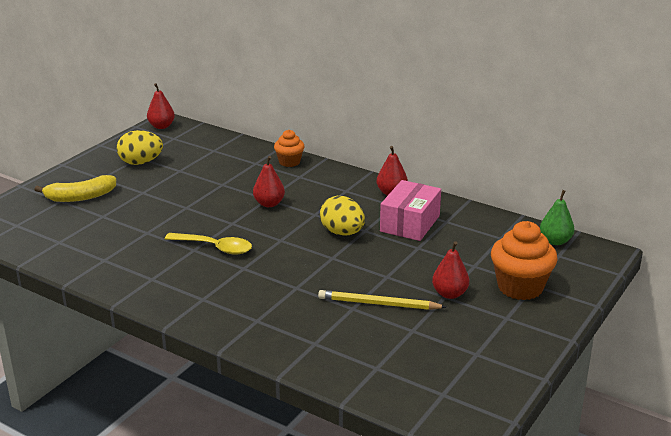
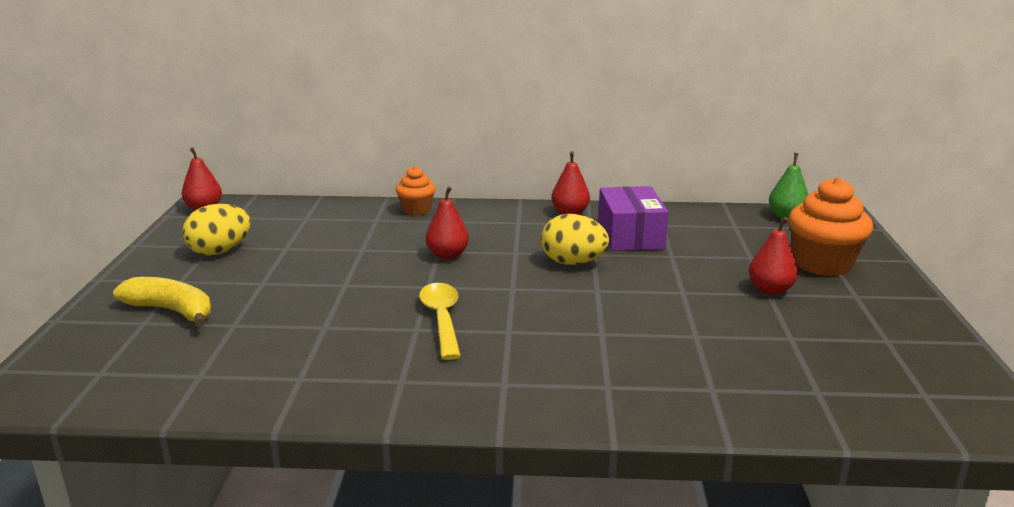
camera: 30 degrees left, 5 degrees down
(80, 197) = (172, 311): yellow banana -> yellow banana turned 105 degrees counterclockwise
(215, 248) = (442, 319): yellow spoon -> yellow spoon turned 90 degrees counterclockwise
(378, 304) = (717, 322): yellow pencil -> none
(410, 223) = (630, 236): pink box -> purple box

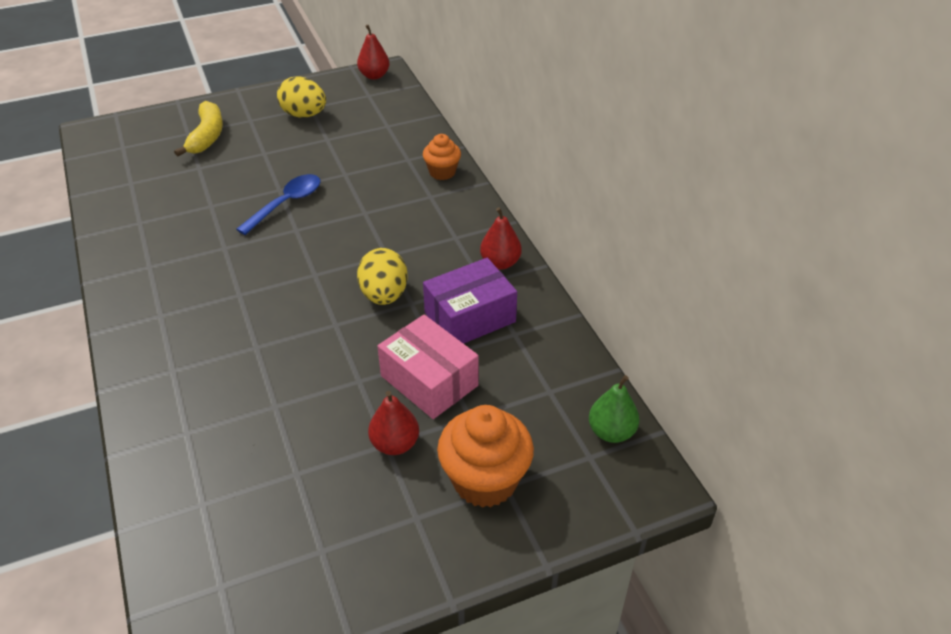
camera: 65 degrees right, 20 degrees up
(377, 284) = (286, 204): none -> blue spoon
(442, 319) = (244, 254): yellow spoon -> none
(447, 255) = (358, 220): red pear -> none
(699, 264) = (429, 381): none -> pink box

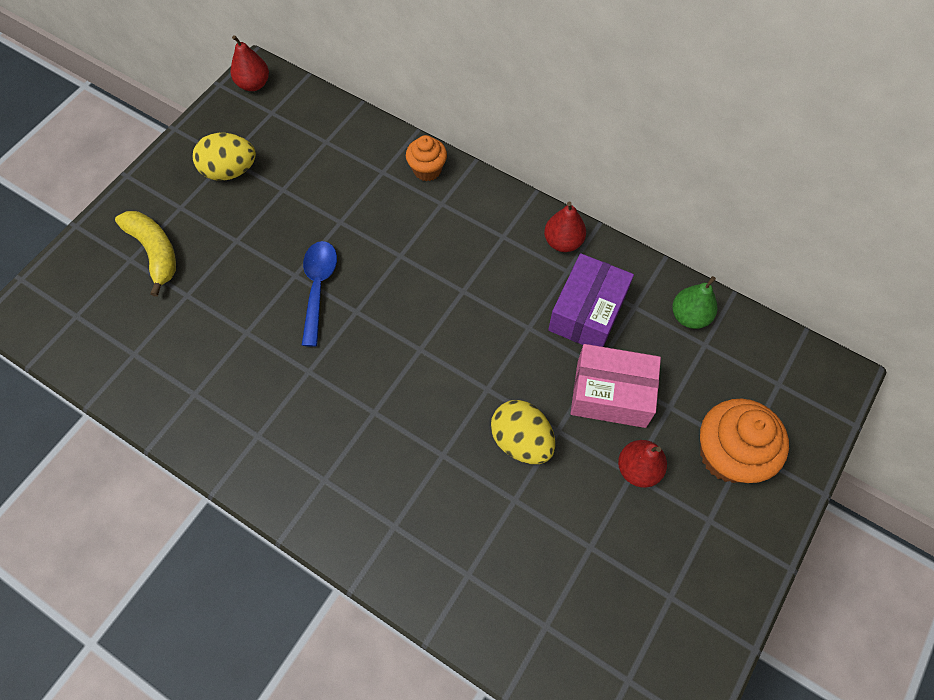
camera: 35 degrees left, 20 degrees up
(384, 295) = (499, 333): yellow egg -> yellow egg (521, 441)
(611, 432) = (775, 352): green pear -> green pear (689, 316)

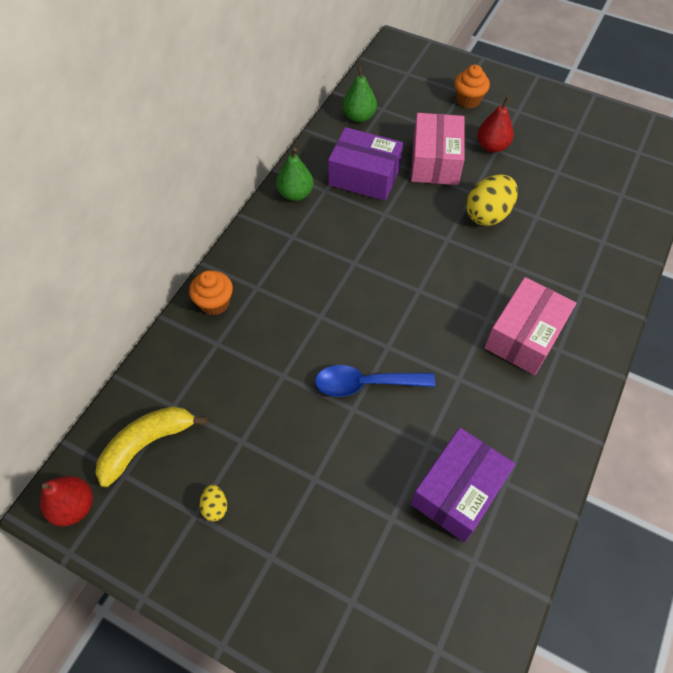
camera: 95 degrees left, 5 degrees down
(155, 252) = (338, 572): yellow banana -> yellow banana (147, 444)
(196, 351) = (458, 491): none -> purple box
(230, 171) = (215, 507): yellow egg -> yellow egg, size x0.48
(346, 446) = (524, 336): none -> pink box
(563, 242) = (295, 194): red pear -> green pear
(728, 455) = (468, 100): orange cupcake -> orange cupcake, size x0.58

